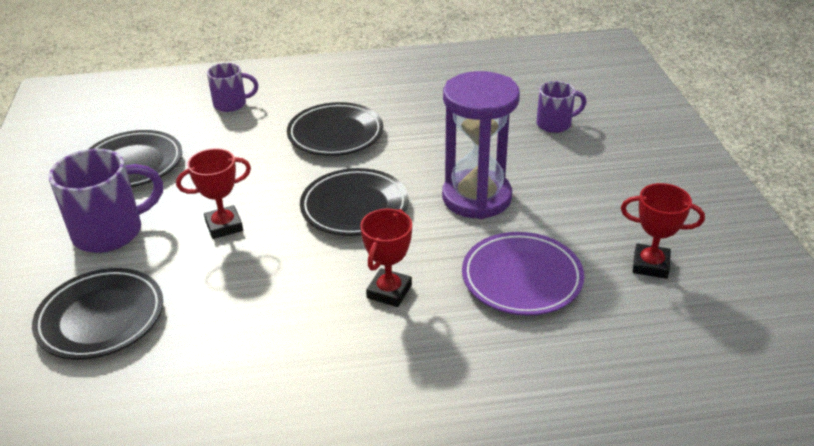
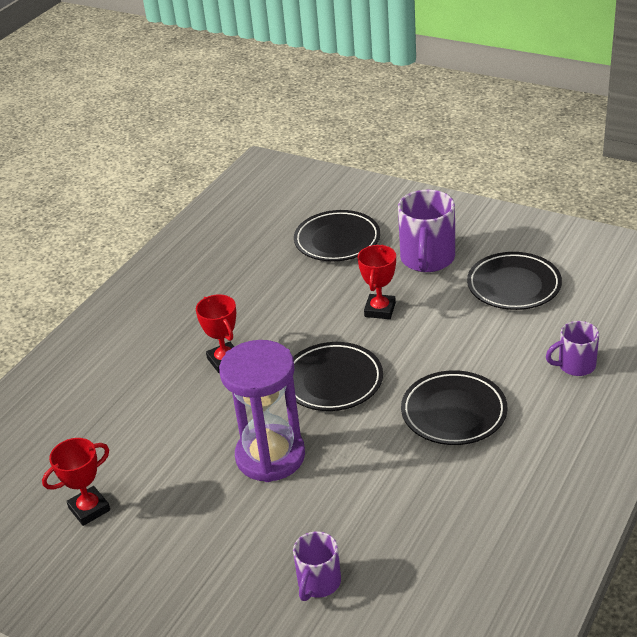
camera: 130 degrees right, 0 degrees up
(231, 104) = (575, 365): purple mug -> purple mug turned 45 degrees clockwise
(521, 278) = (161, 430): purple plate -> none

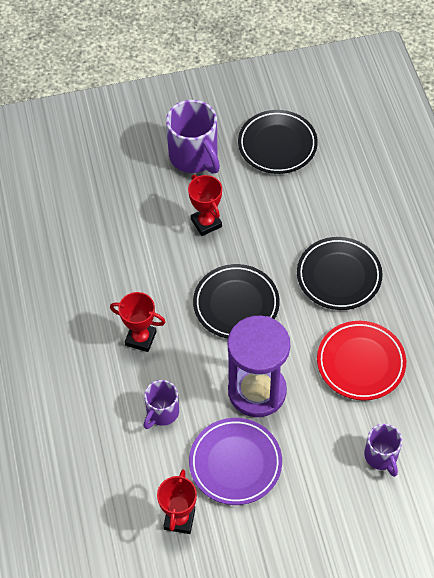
camera: 45 degrees left, 20 degrees up
(184, 498) = (235, 463): none -> purple plate
(337, 240) = (108, 178): black plate -> none
(392, 493) = (360, 363): none -> red plate
(575, 365) = (377, 189): purple mug -> purple mug (162, 413)

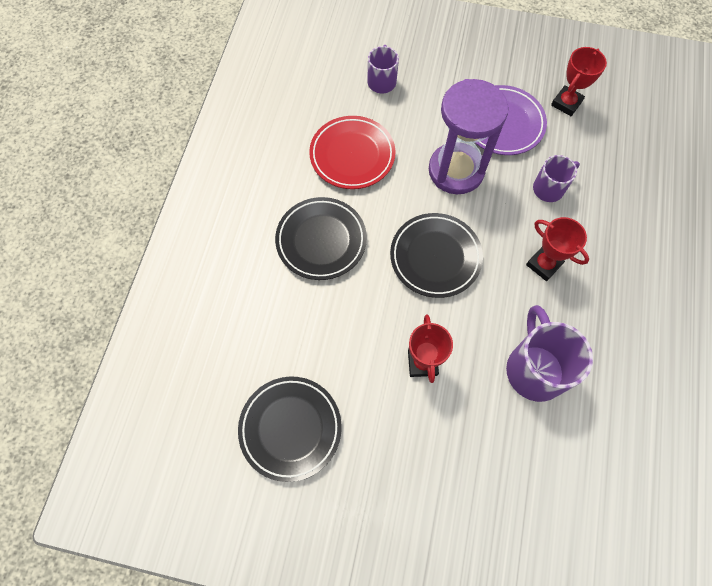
camera: 155 degrees left, 10 degrees up
(194, 157) = (394, 461): purple mug -> purple mug (534, 368)

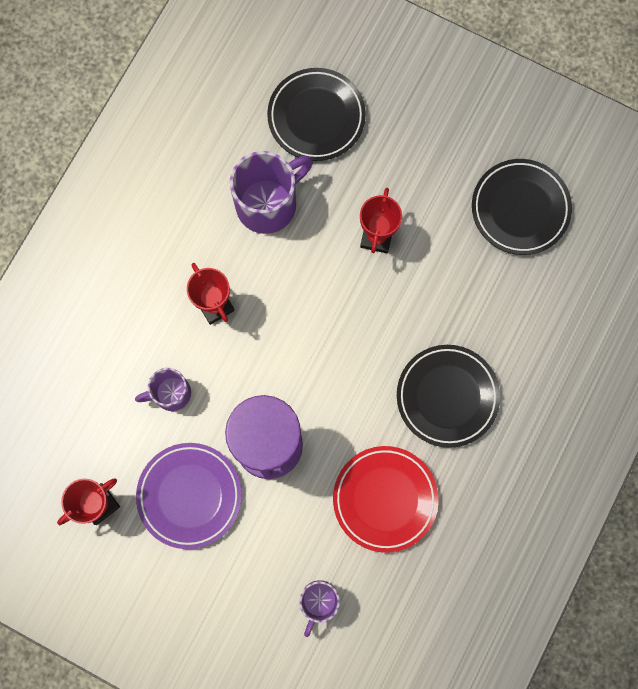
camera: 165 degrees left, 10 degrees up
(435, 257) = (328, 344): black plate -> black plate (316, 117)
(534, 368) = (268, 203): purple mug -> purple mug turned 135 degrees counterclockwise

